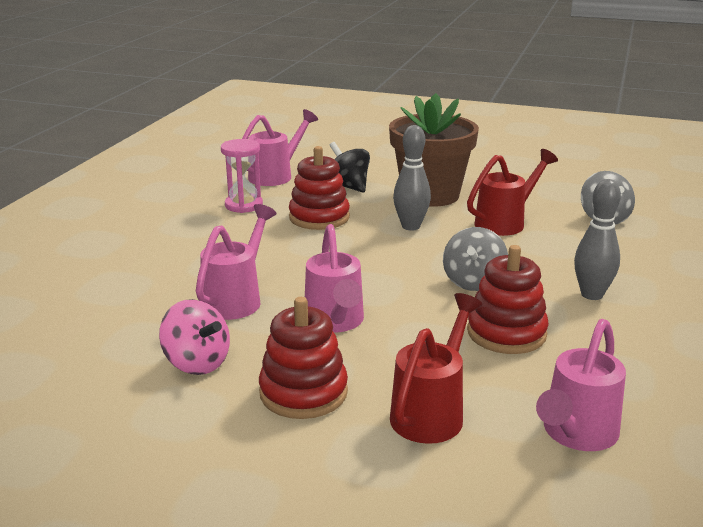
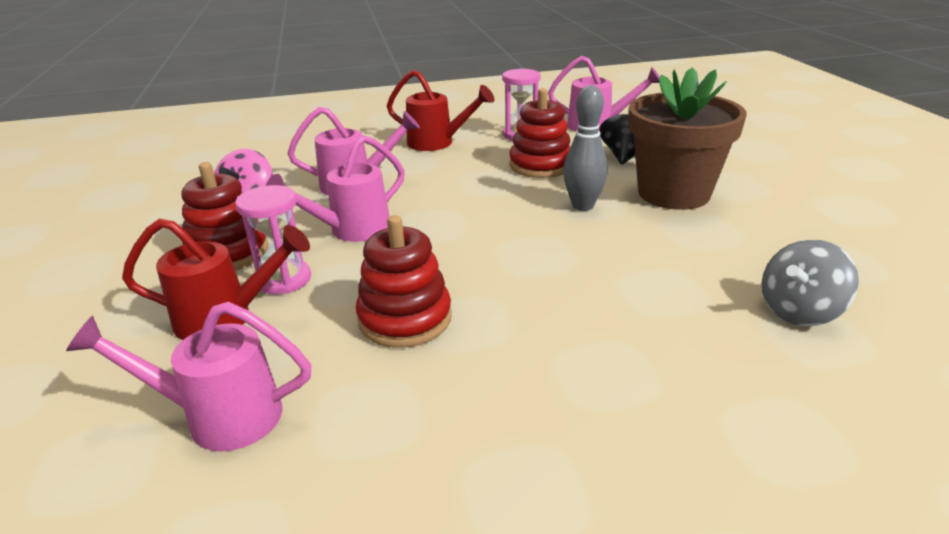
camera: 60 degrees right, 5 degrees up
(391, 372) = (283, 279): none -> pink hourglass
(473, 282) = (499, 271): grey spinning top -> none
(506, 222) = (674, 250): red watering can -> red watering can (438, 143)
(592, 295) = (556, 353): grey bowling pin -> none

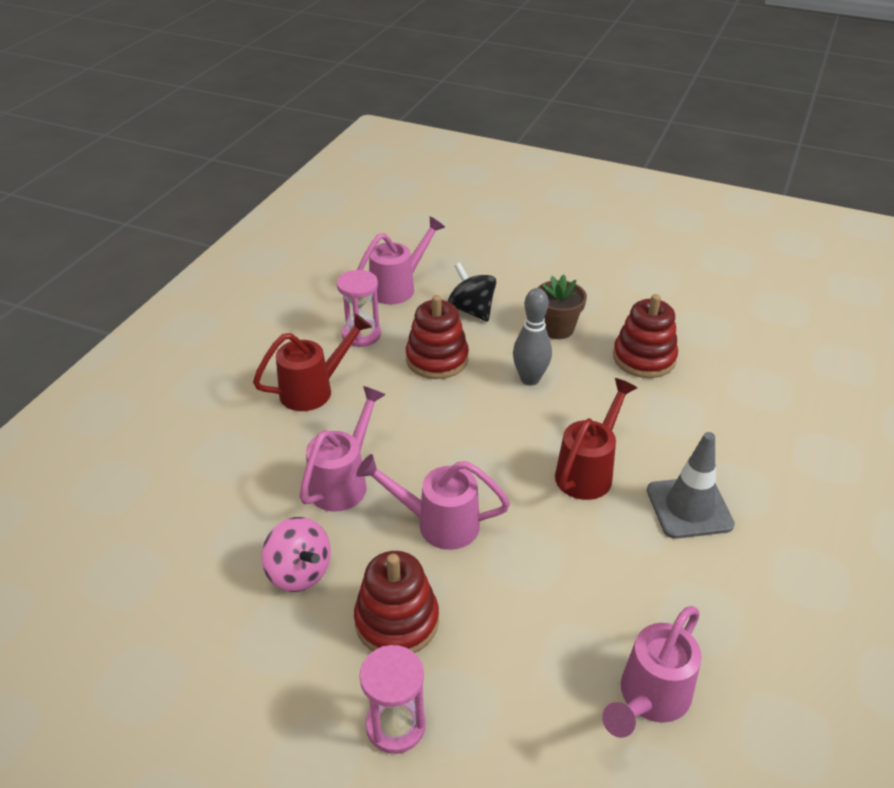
camera: 55 degrees left, 10 degrees up
(226, 318) = (516, 656): red watering can -> red watering can (589, 470)
(283, 279) = (483, 598): pink hourglass -> pink hourglass (395, 725)
(350, 231) = (437, 523): pink watering can -> pink watering can turned 105 degrees clockwise
(405, 319) = (604, 550): red stacking toy -> red stacking toy (644, 358)
(530, 350) = (689, 507): none -> grey traffic cone
(673, 193) = (557, 328): brown flower pot -> brown flower pot, size x0.55
(799, 312) = (736, 378): grey spinning top -> none

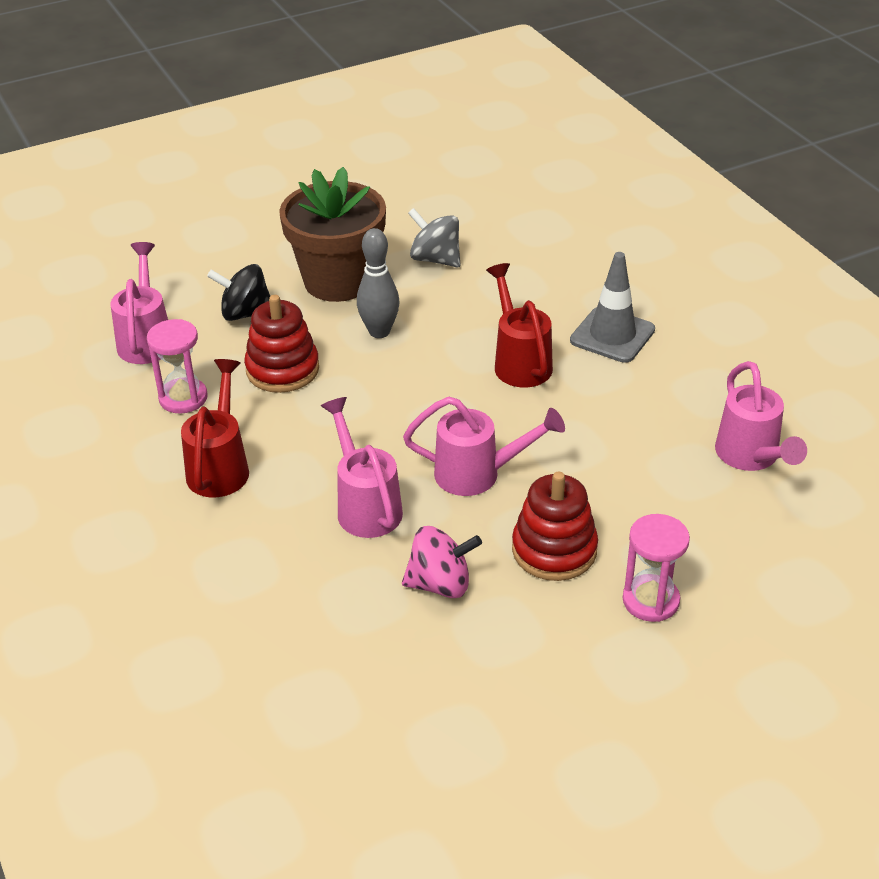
camera: 50 degrees left, 0 degrees up
(437, 523) = (479, 474): pink watering can -> pink watering can turned 135 degrees counterclockwise
(557, 328) = (338, 281): brown flower pot -> brown flower pot, size x1.81
(644, 358) = (435, 259): red stacking toy -> grey spinning top

